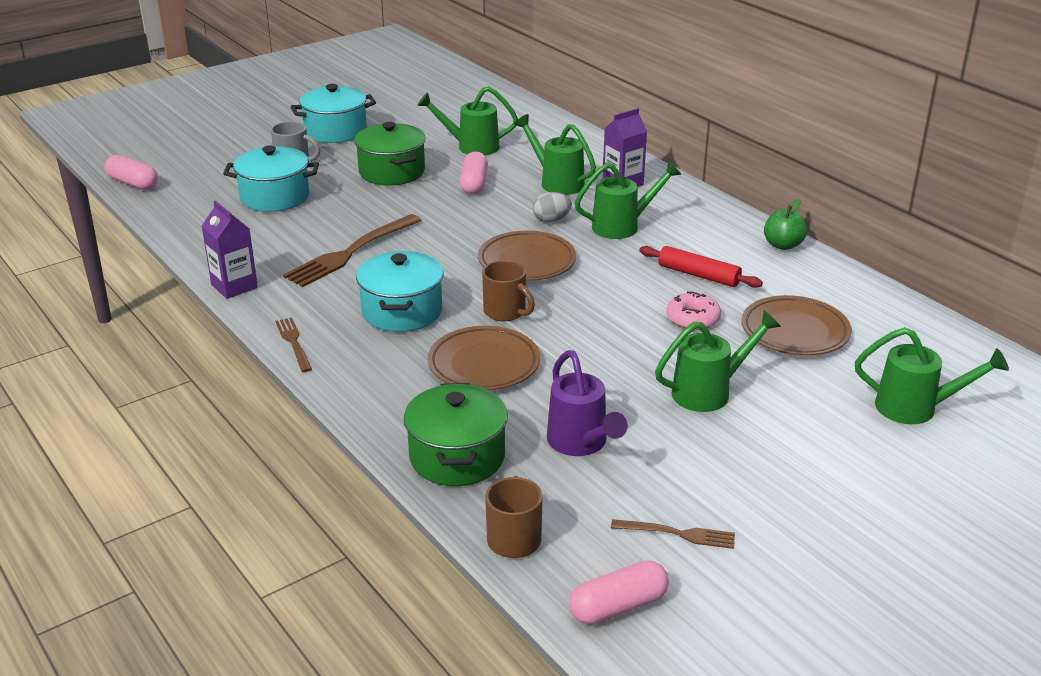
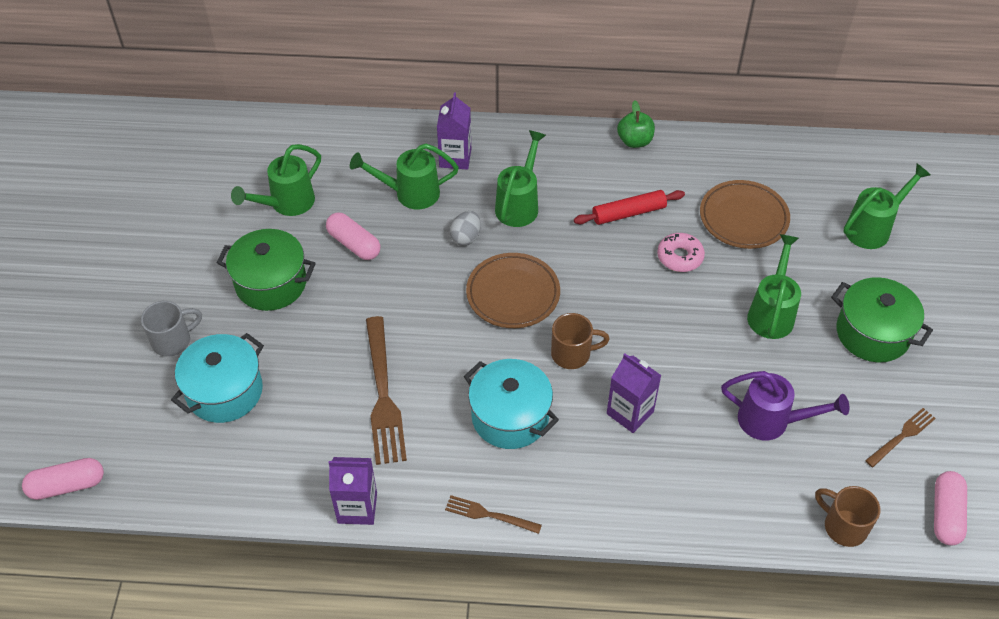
camera: 50 degrees left, 20 degrees up
(335, 131) = (143, 274): turquoise pot -> none
(457, 457) = (730, 501): green pot -> green pot (872, 333)
(484, 364) = (630, 412): brown plate -> purple carton

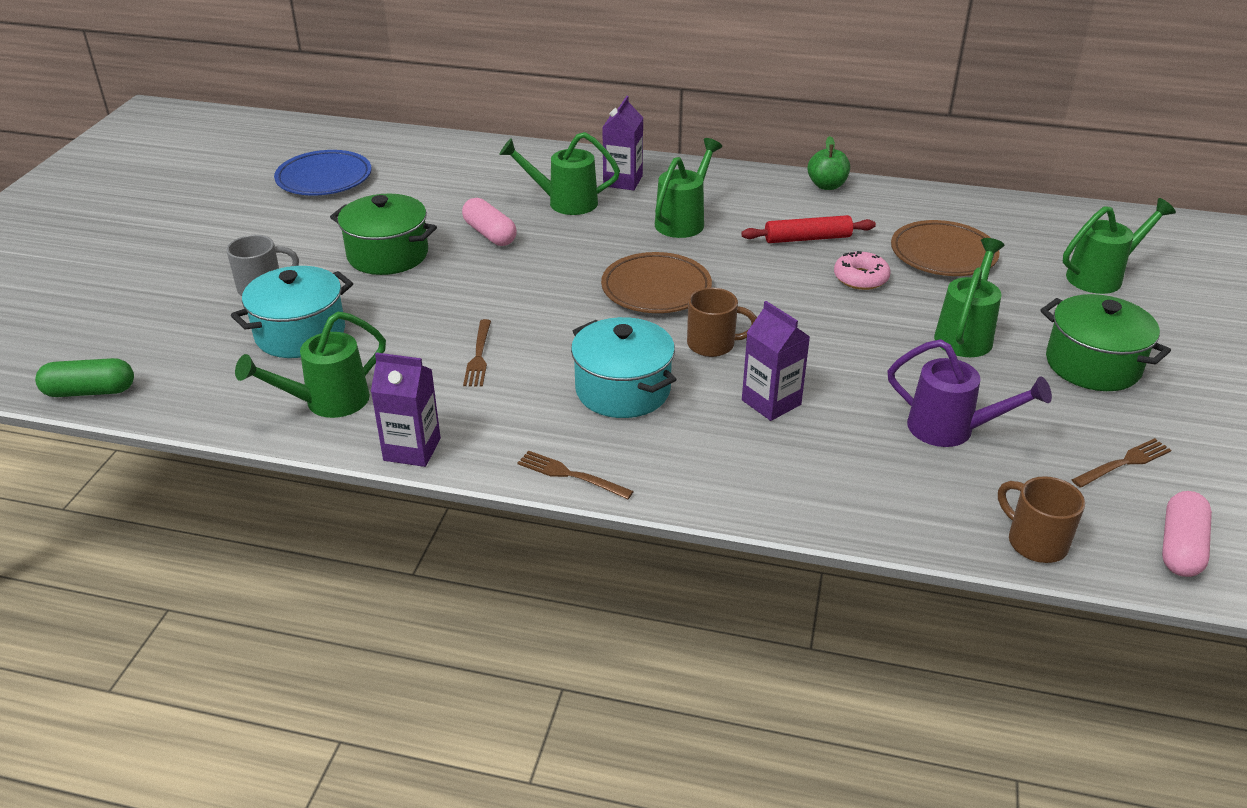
camera: 10 degrees right, 15 degrees down
(67, 485) = (90, 391): pink capsule -> green capsule
(182, 189) = (324, 179): none -> blue plate
(287, 204) = (429, 198): green watering can -> green watering can (327, 402)
(383, 396) = (479, 356): brown fork -> brown fork, size x0.53
(466, 237) = (615, 240): grey egg -> none

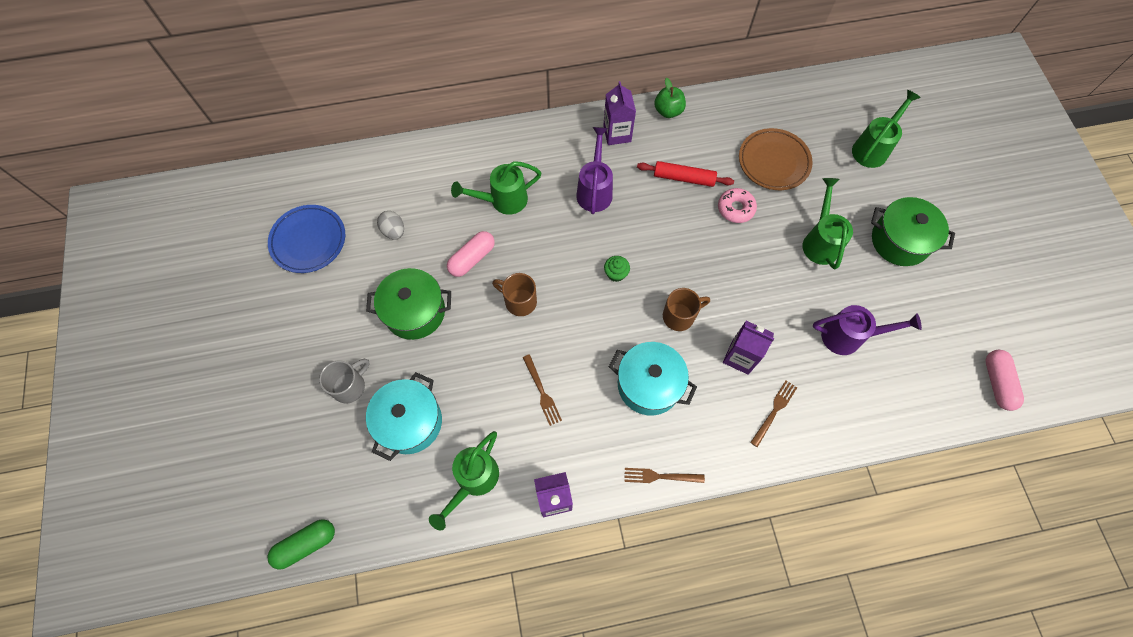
camera: 25 degrees left, 30 degrees up
(421, 194) = (394, 231): none -> grey egg
(490, 234) = (472, 258): pink capsule -> pink capsule turned 75 degrees counterclockwise
(623, 181) = (529, 159): purple carton -> purple carton (617, 134)
(656, 289) = (616, 273): brown plate -> green cupcake
(683, 221) = (595, 190): green watering can -> purple watering can
(807, 238) = (684, 178): red rolling pin -> red rolling pin turned 45 degrees clockwise
(1035, 542) = (927, 413): brown mug -> brown mug (519, 301)
(1124, 462) = (947, 324): brown fork -> brown fork (774, 410)

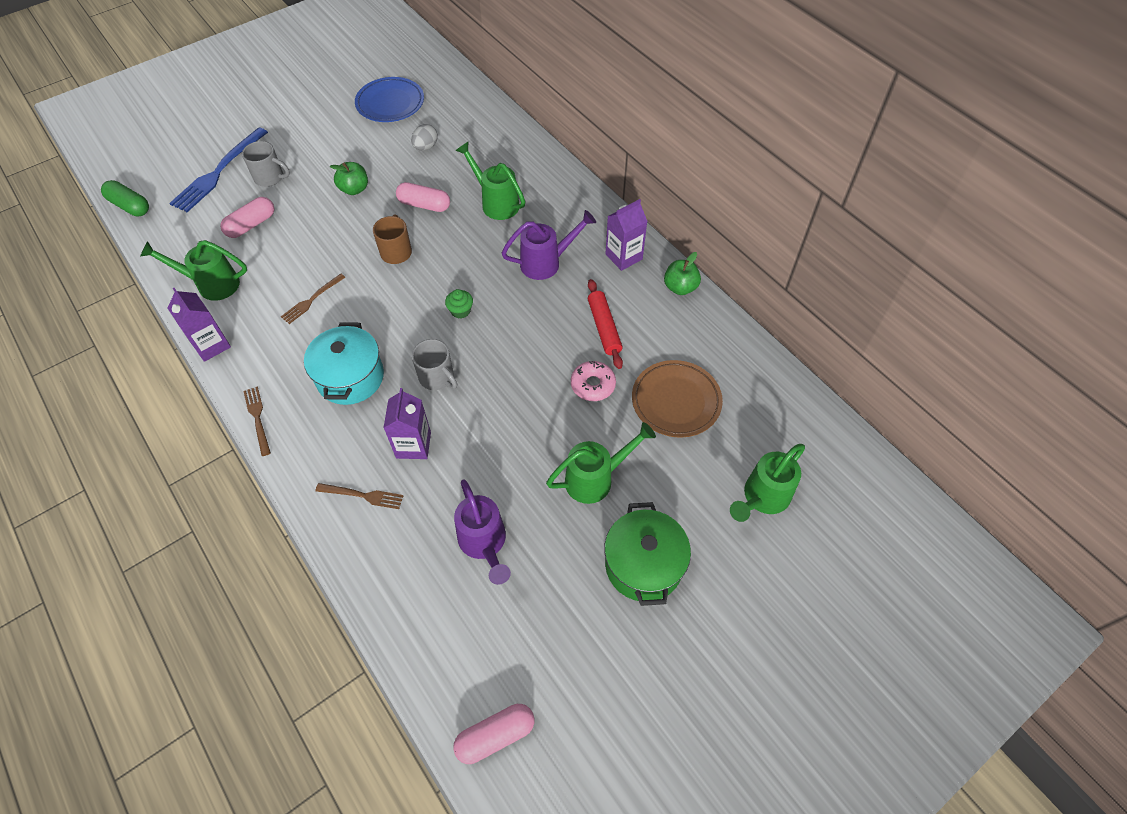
camera: 65 degrees right, 10 degrees down
(309, 437) = (218, 173): none -> blue fork
(410, 422) = (251, 225): turquoise pot -> pink capsule
(415, 312) = (354, 189): green pot -> green apple
(680, 316) = (437, 378): brown mug -> grey mug
(873, 148) = (762, 498): green watering can -> green watering can turned 120 degrees clockwise

